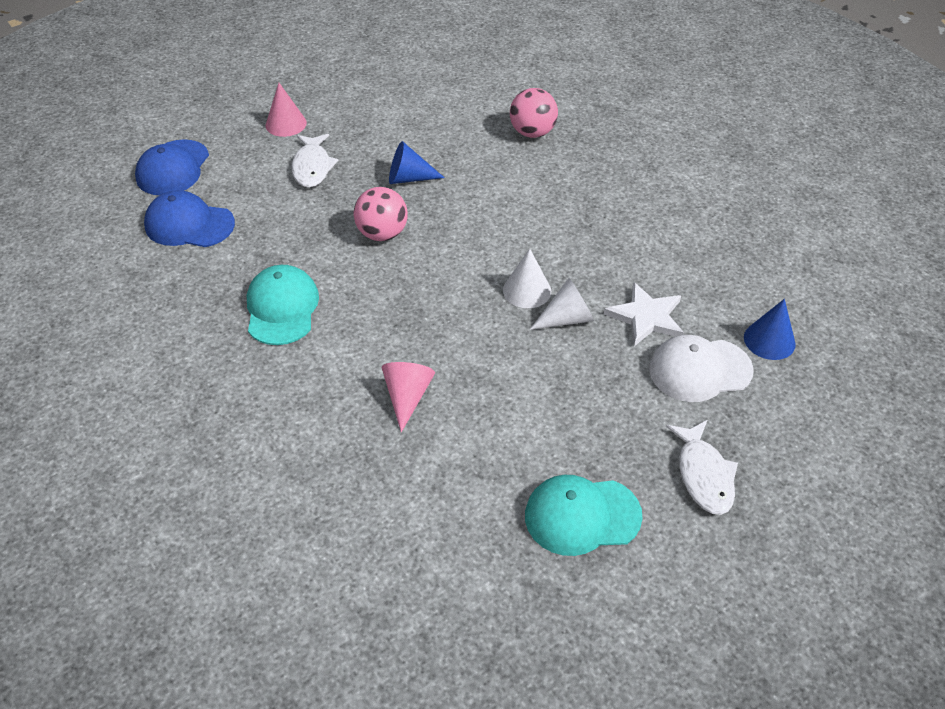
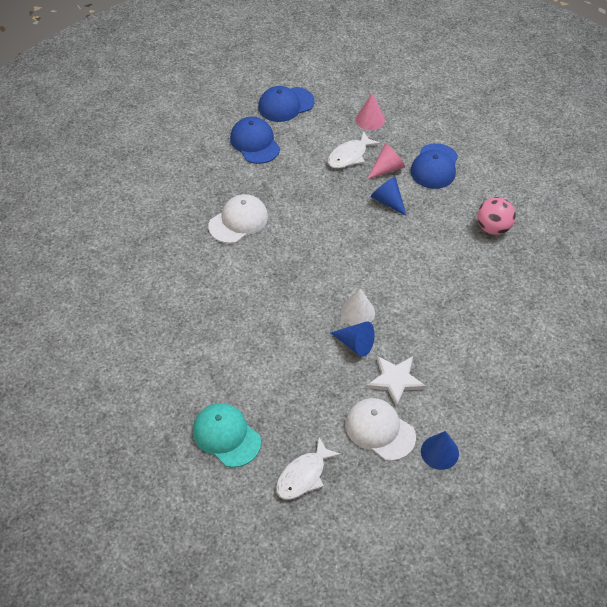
camera: 50 degrees right, 5 degrees up
(282, 308) = (238, 221): turquoise cap -> white cap
(382, 234) = (332, 221): pink ball -> none
(407, 397) = (232, 312): pink cone -> pink cone (387, 168)
(408, 121) = (434, 166): none -> blue cap
(567, 318) = (355, 344): white cone -> blue cone

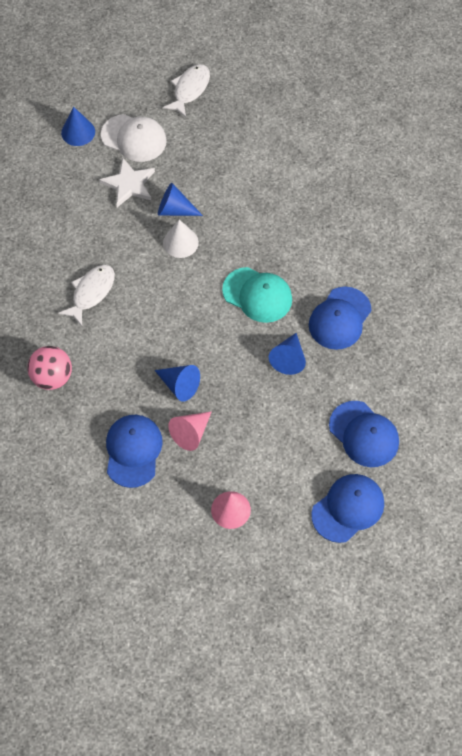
camera: 165 degrees right, 10 degrees up
(226, 436) = (266, 105): turquoise cap -> turquoise cap (257, 295)
(238, 221) = (339, 318): white cap -> blue cap
(293, 201) = (288, 358): none -> blue cone
(349, 156) = (241, 442): white fish -> white fish (91, 293)

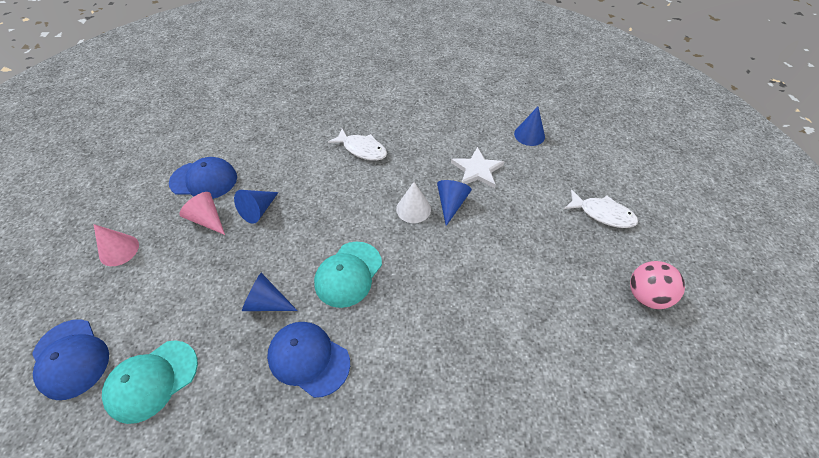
camera: 90 degrees right, 10 degrees down
(52, 377) = (286, 130): pink ball -> pink ball (646, 295)
(134, 138) = (530, 172): white cap -> none
(364, 434) = (152, 380): blue cap -> turquoise cap

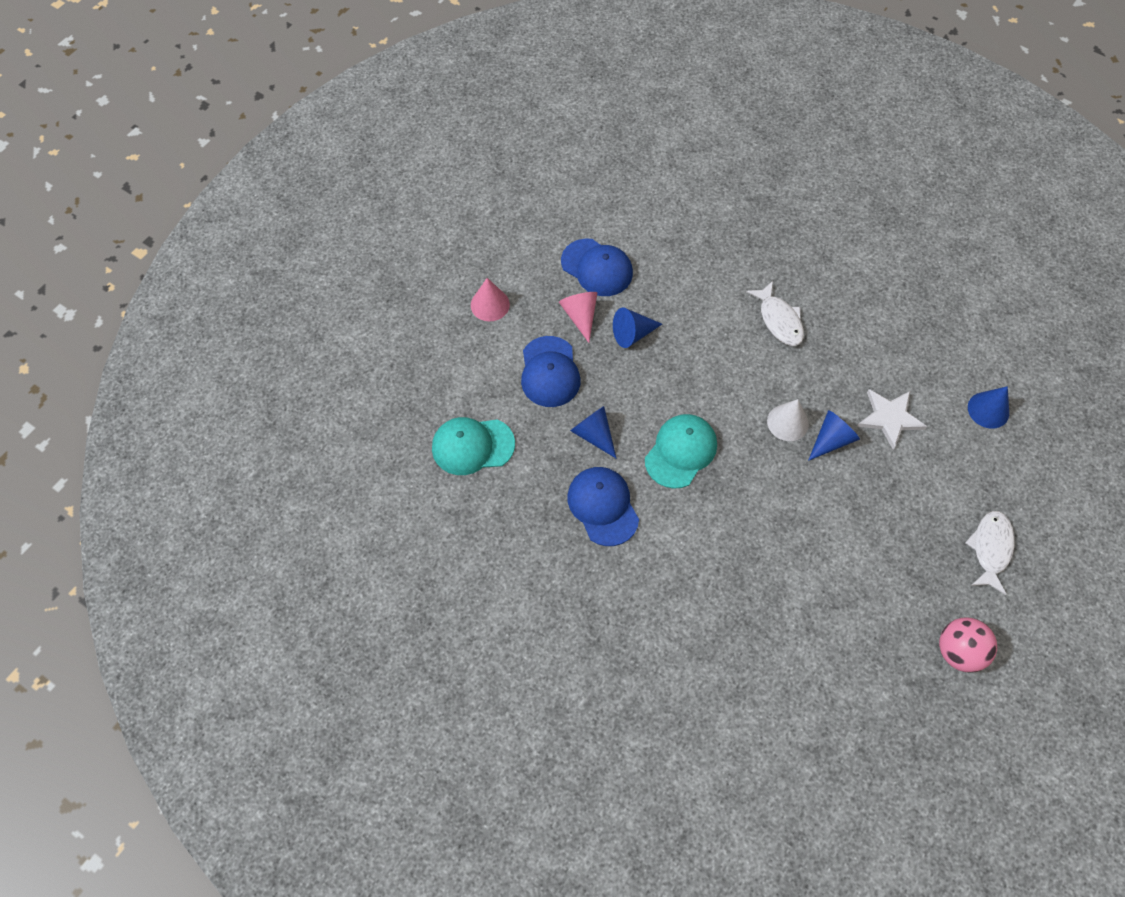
camera: 35 degrees right, 10 degrees up
(71, 358) = (419, 388): blue cap -> blue cap (549, 372)
(348, 274) = (681, 452): turquoise cap -> turquoise cap turned 150 degrees clockwise
(602, 214) = (990, 549): white fish -> white fish turned 135 degrees counterclockwise

